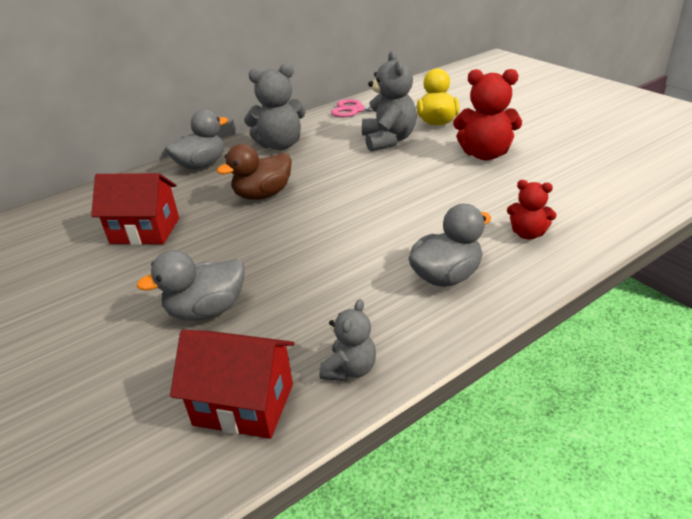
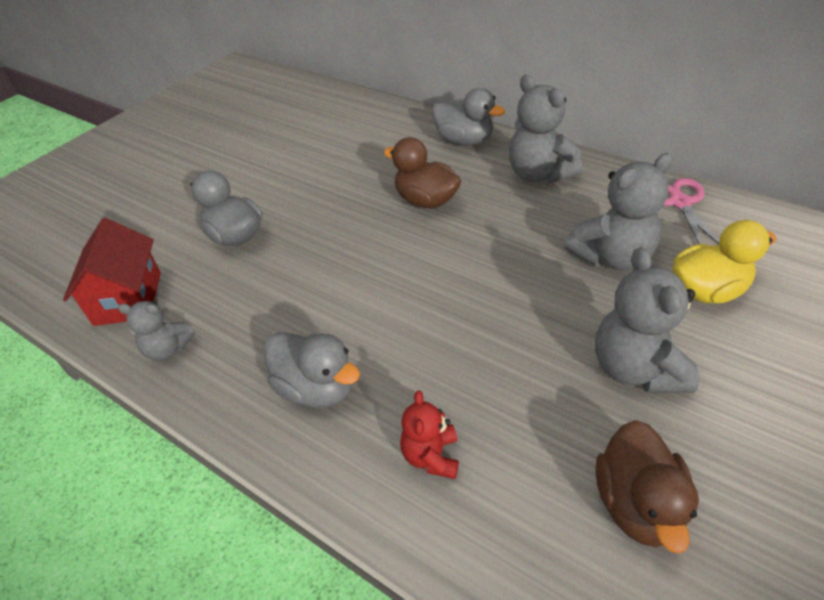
camera: 70 degrees right, 10 degrees up
(145, 231) = (337, 158): red house -> none
(485, 154) = (635, 368): red teddy bear -> grey teddy bear
(576, 175) = (637, 504): none -> brown duck

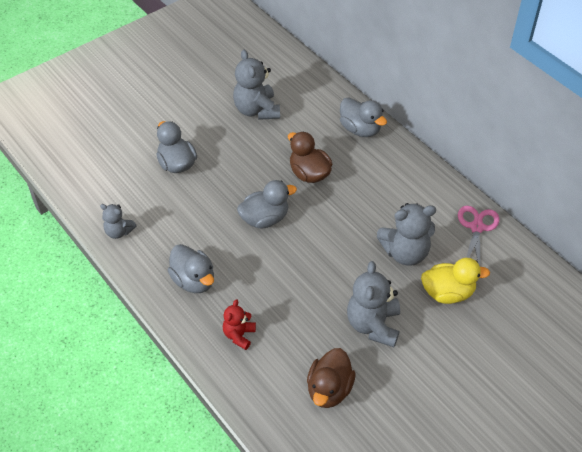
camera: 15 degrees right, 5 degrees up
(128, 298) = (102, 190): red house -> none
(391, 269) = (265, 219): none -> grey duck
(538, 174) = (396, 175): grey teddy bear -> grey teddy bear (256, 110)

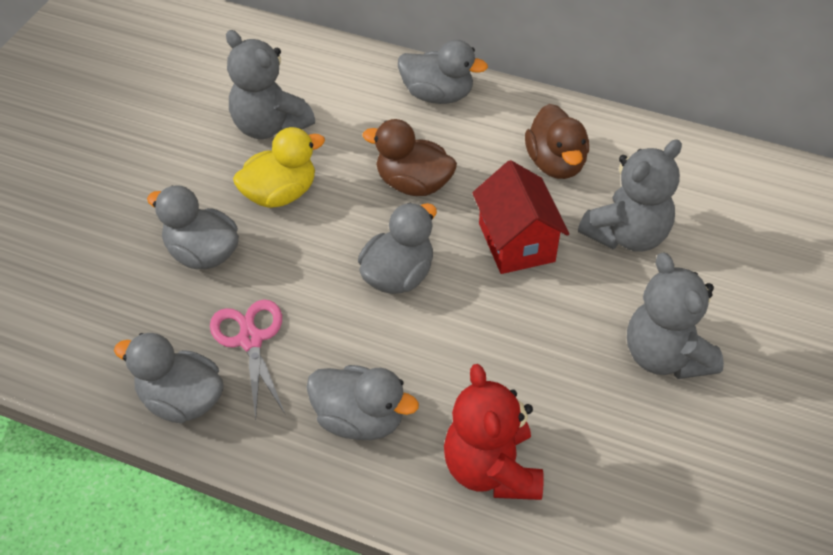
camera: 30 degrees left, 0 degrees up
(119, 232) = (181, 400): grey teddy bear -> grey duck
(239, 335) = (491, 469): red teddy bear -> red teddy bear, size x1.75
(329, 390) = (681, 482): brown duck -> brown duck (555, 164)
(340, 229) = (516, 242): none -> red house
(448, 293) = (723, 263): yellow duck -> yellow duck (280, 194)
(477, 227) = (688, 160): pink scissors -> pink scissors (250, 339)

